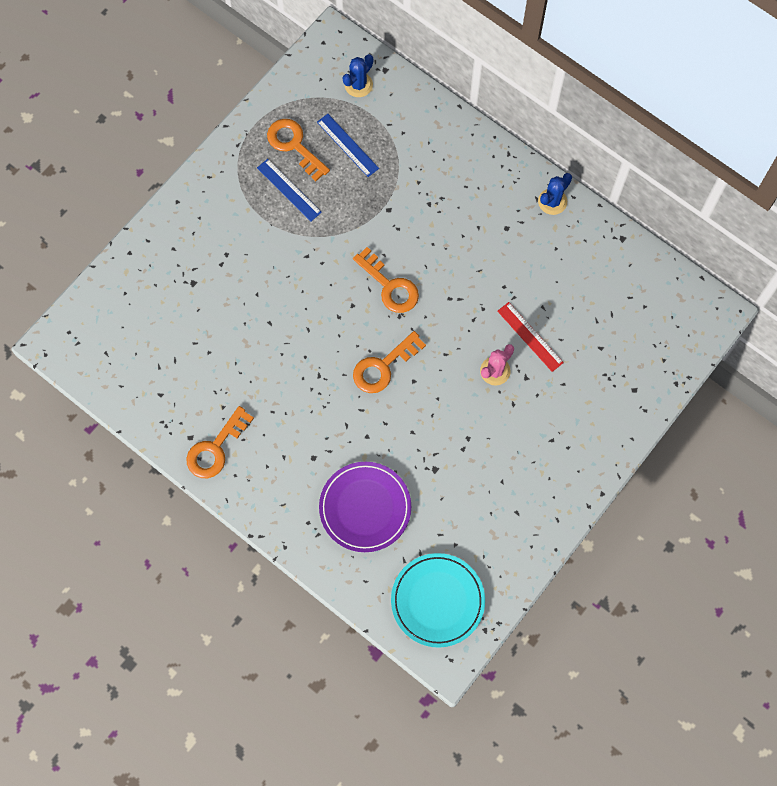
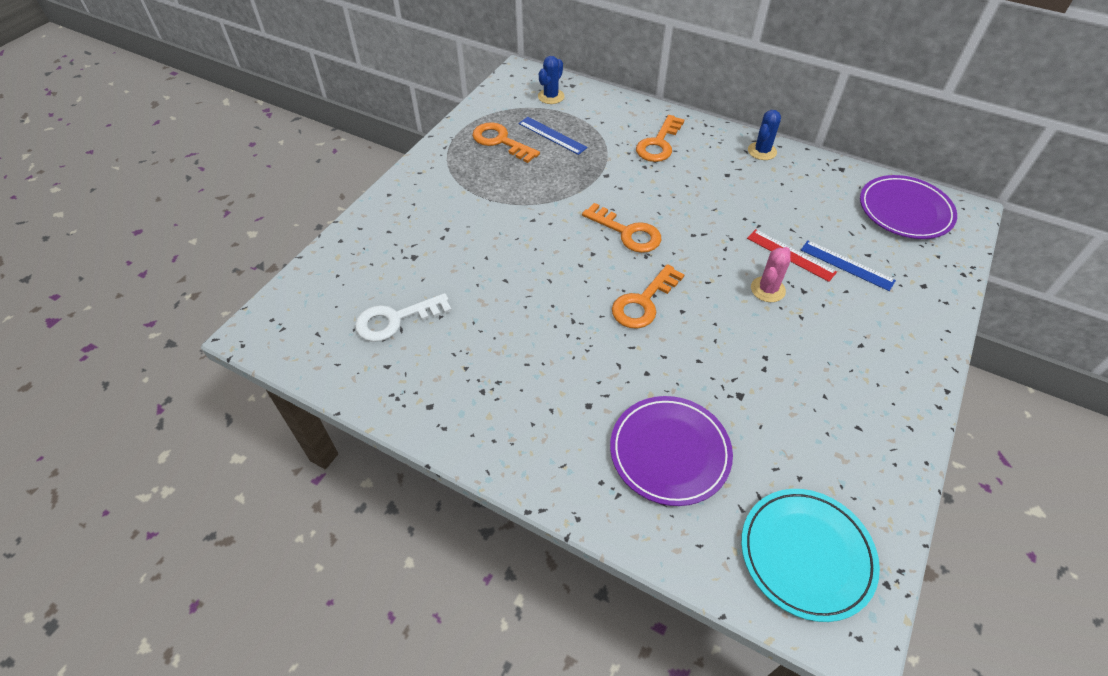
camera: 10 degrees left, 20 degrees down
(171, 349) = (396, 319): none -> white key
(215, 448) = (464, 413): orange key -> orange key (659, 143)
(289, 190) = (502, 172): blue ruler -> blue ruler (847, 265)
(659, 302) = (905, 211): none -> purple plate

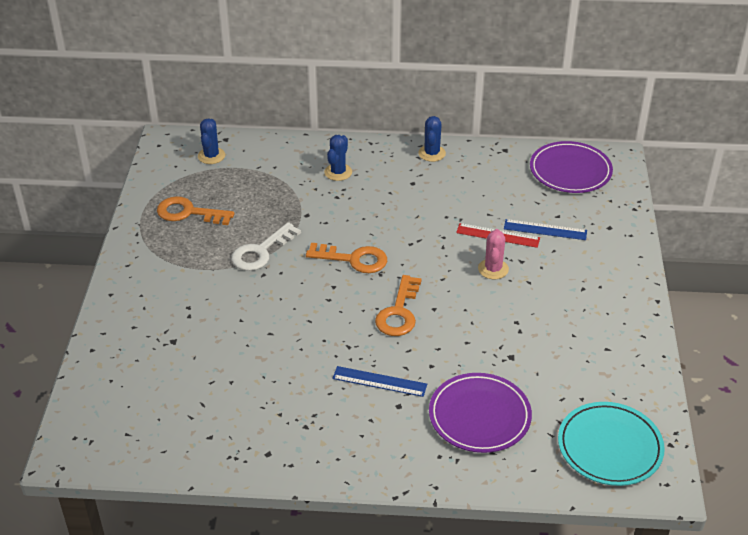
camera: 25 degrees left, 10 degrees down
(396, 319) = (192, 398): white key -> white key (261, 251)
(552, 135) = (235, 193): blue ruler -> blue ruler (379, 381)
(659, 143) = (338, 172): orange key -> blue cactus

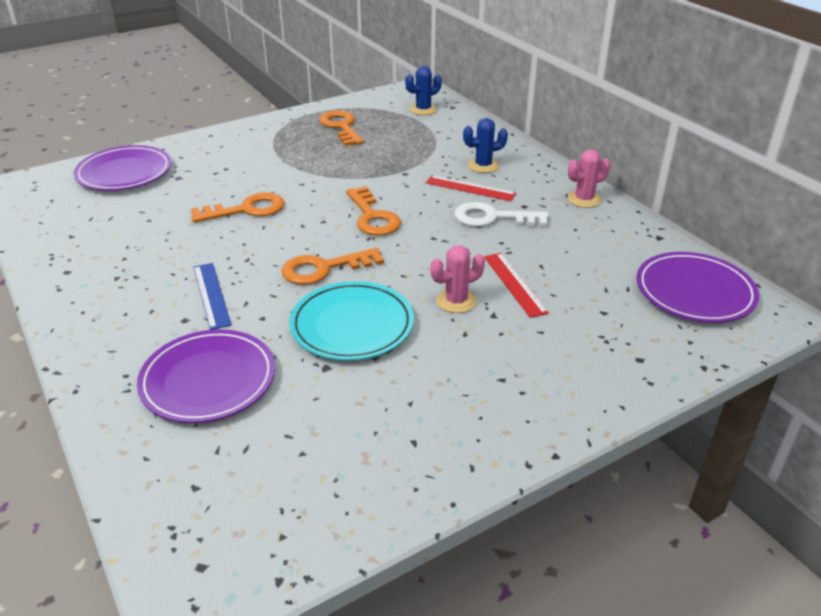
camera: 55 degrees right, 5 degrees down
(126, 372) = (124, 173): none -> purple plate
(261, 251) = (330, 172): white key -> white key (493, 217)
(273, 320) = (246, 210): none -> orange key
(363, 194) = (470, 188): none -> red ruler
(432, 153) = (584, 199): blue cactus -> pink cactus
(545, 230) = (567, 312): blue ruler -> none
(609, 447) = (230, 514): turquoise plate -> turquoise plate (352, 325)

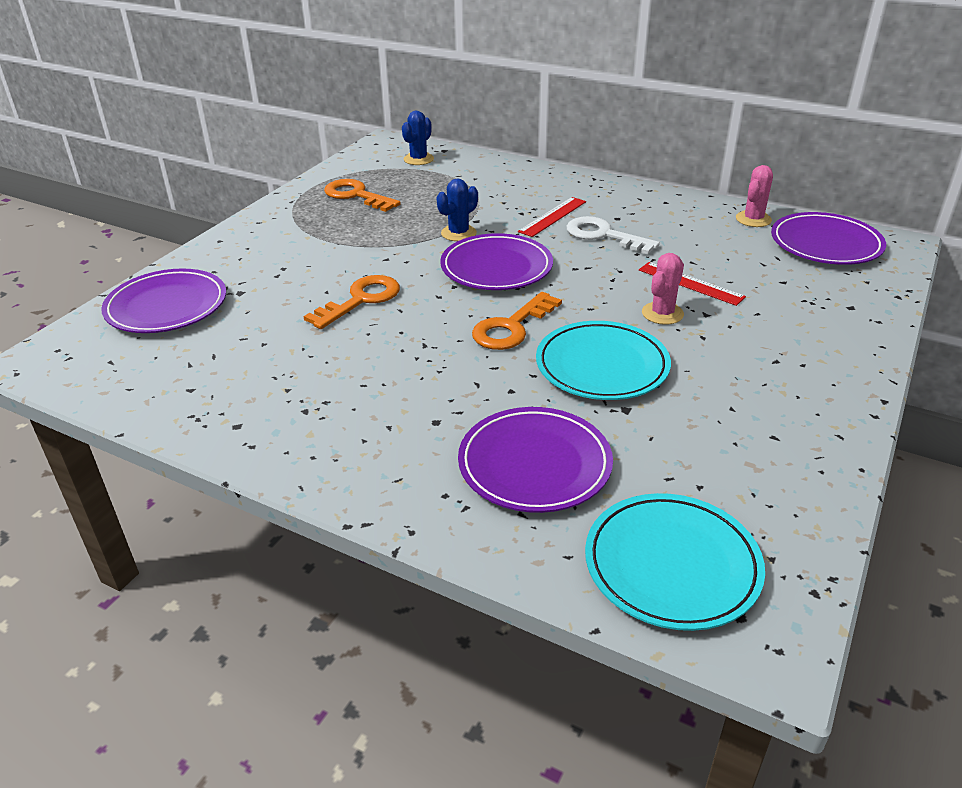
camera: 30 degrees left, 0 degrees up
(204, 502) = (672, 565): none -> turquoise plate
(211, 295) = (432, 389): blue ruler -> none
(372, 217) = (496, 267): orange key -> purple plate
(470, 188) = (552, 216): red ruler -> red ruler turned 45 degrees counterclockwise
(483, 166) = (539, 194): blue cactus -> blue cactus (458, 233)
(493, 217) = (604, 235): white key -> white key turned 60 degrees clockwise
(584, 199) = (658, 198): pink cactus -> pink cactus (753, 219)

